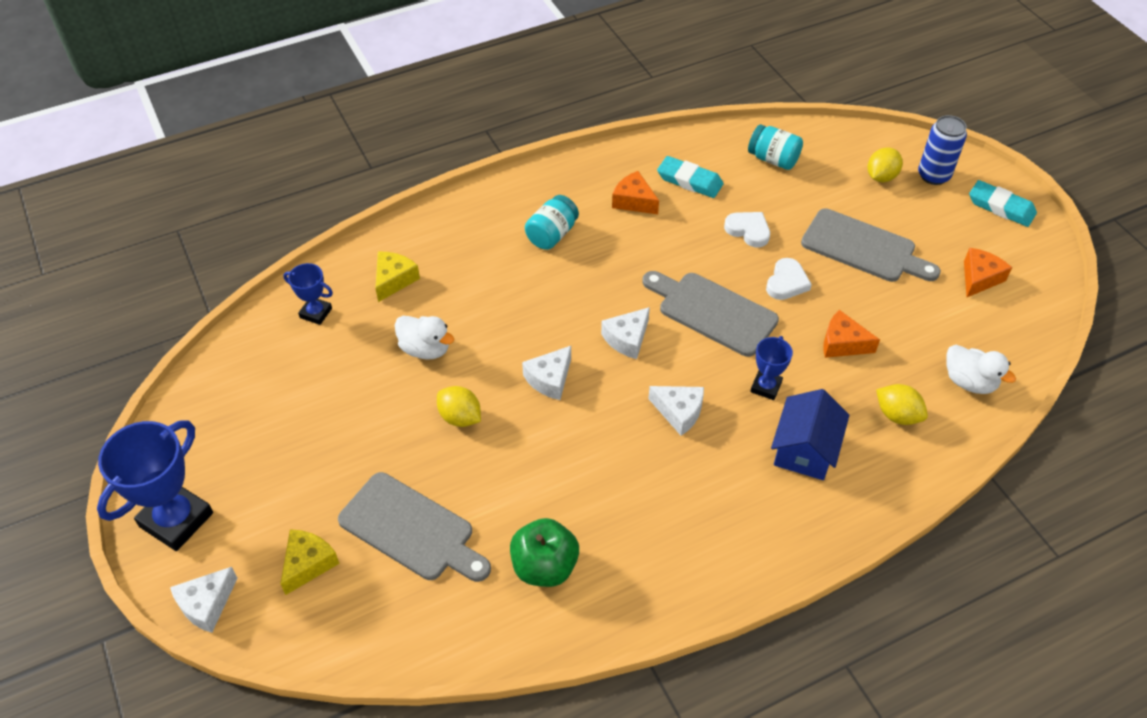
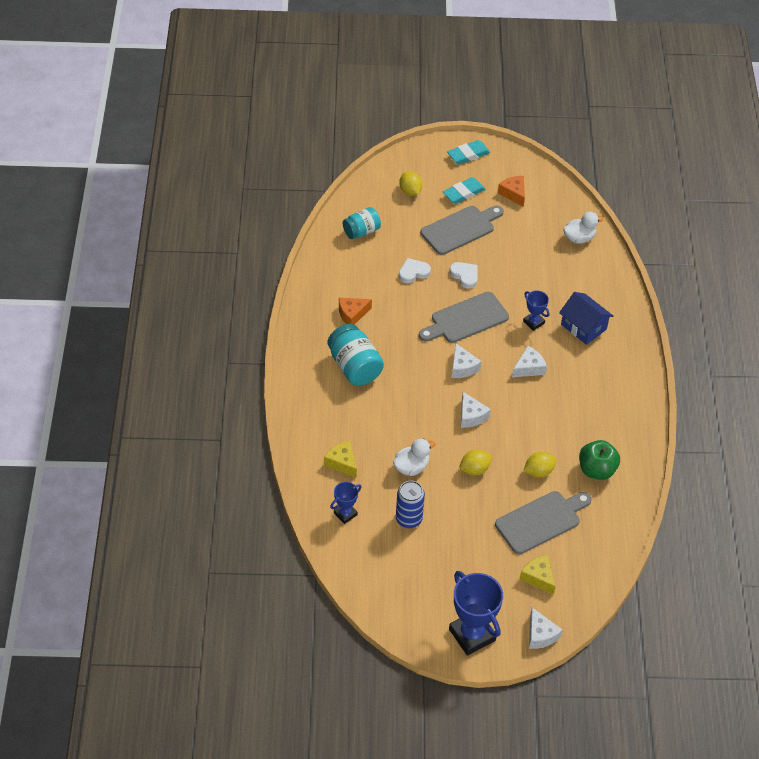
camera: 65 degrees left, 0 degrees up
(552, 234) = (354, 367): turquoise jar -> turquoise jar, size x1.54
(689, 180) = (352, 279): turquoise eraser -> turquoise eraser (463, 193)
(842, 343) = (523, 275): orange cheese -> none
(897, 415) = (583, 278): yellow lemon -> yellow lemon (538, 471)
(933, 175) = (425, 168): blue can -> blue can (409, 519)

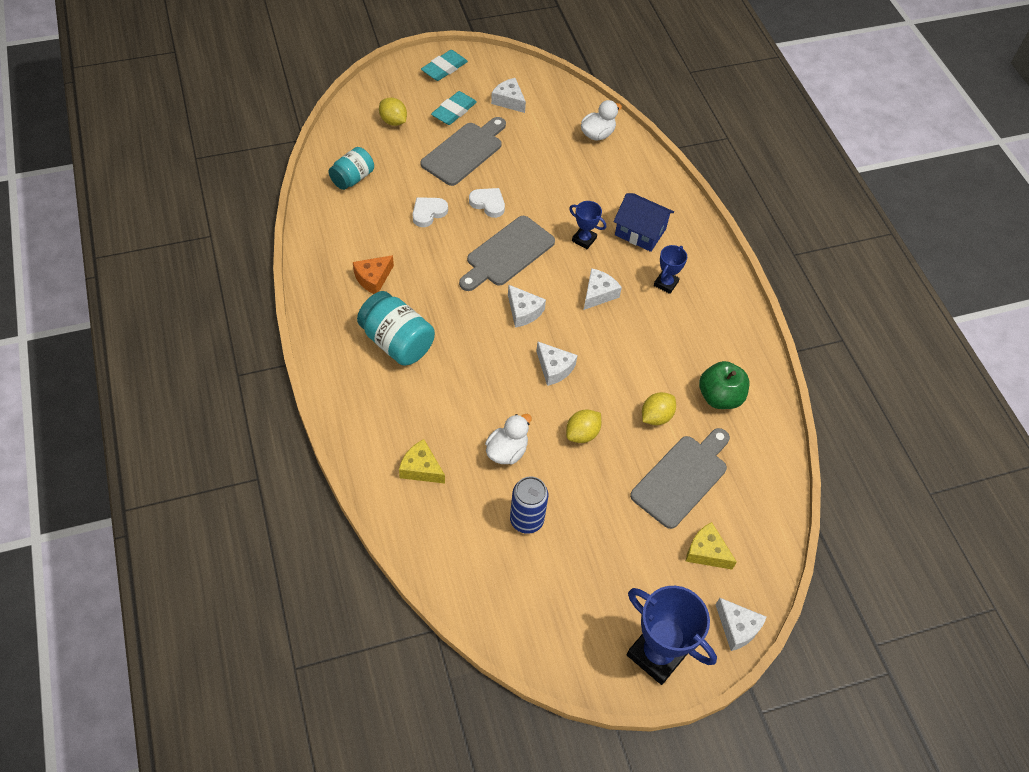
camera: 20 degrees left, 5 degrees up
(345, 514) = (446, 535): blue trophy -> blue trophy (666, 283)
(513, 194) = (509, 101): orange cheese -> white cheese

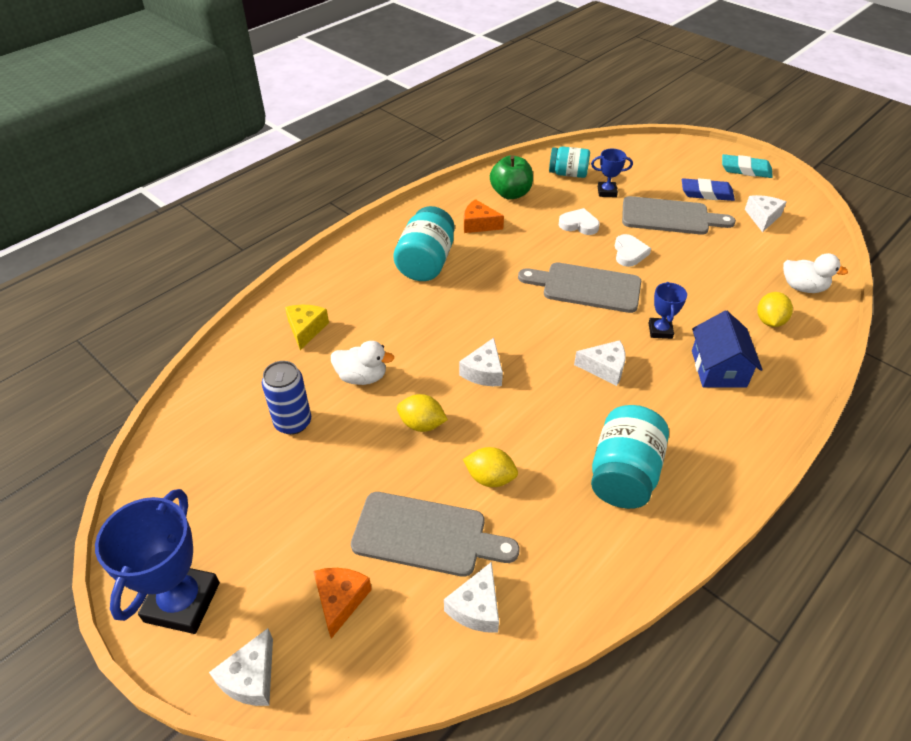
camera: 65 degrees right, 10 degrees down
(393, 121) = (652, 168): yellow lemon -> yellow lemon (769, 321)
(454, 111) = (706, 193): turquoise eraser -> blue eraser
(523, 311) = (530, 324): white cheese -> white cheese (476, 607)
(666, 283) = (673, 416): blue trophy -> blue trophy (607, 192)
(696, 340) = (624, 474): none -> turquoise jar
(706, 552) = (340, 600): yellow cheese -> orange cheese
(719, 397) = (564, 529): green apple -> green apple (510, 194)

